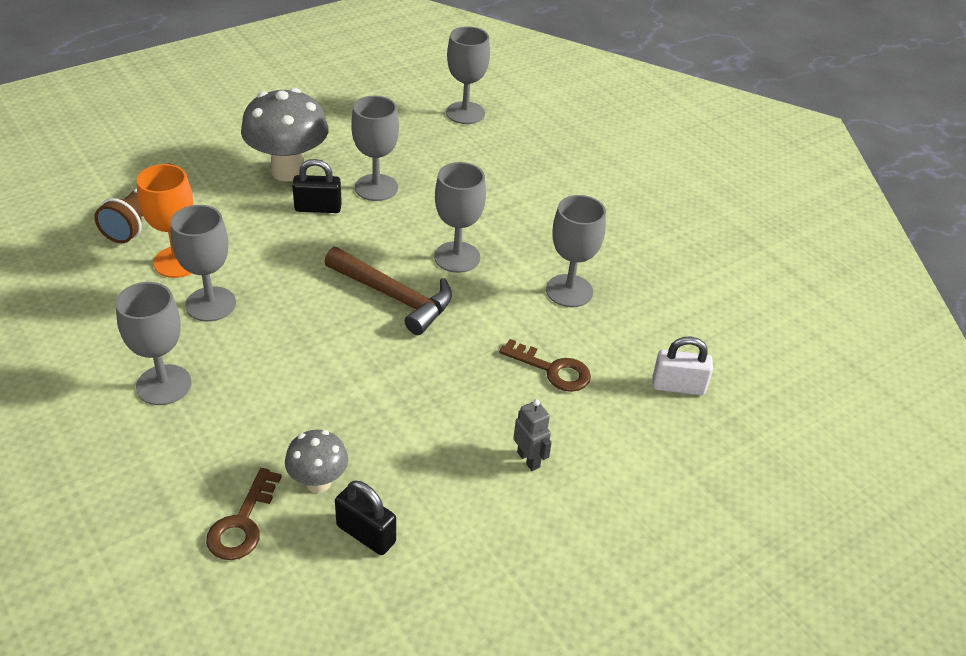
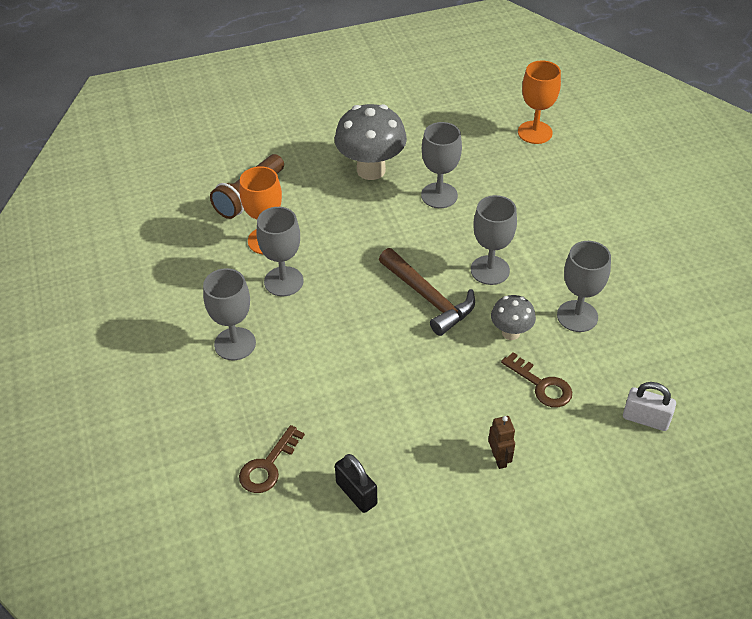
camera: 20 degrees right, 5 degrees up
(318, 208) = (386, 208): black padlock -> none
(318, 482) = (331, 445): grey mushroom -> grey mushroom (510, 333)
(465, 113) = (535, 132): grey goblet -> orange goblet
(529, 459) = (499, 458): grey robot -> brown robot

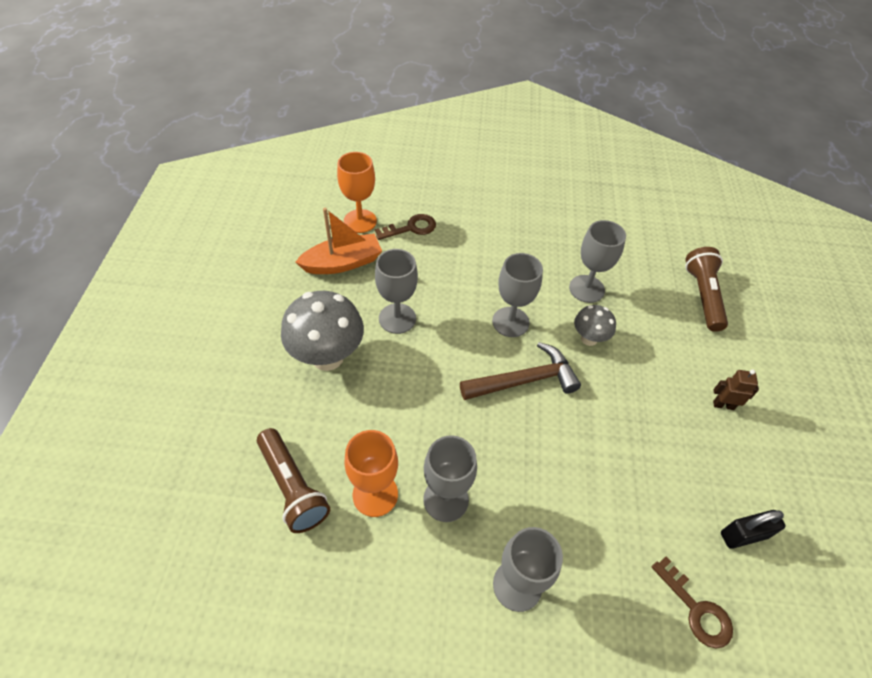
camera: 70 degrees left, 5 degrees up
(475, 141) = (342, 263): none -> orange boat
(541, 385) = (652, 343): brown key -> brown key (411, 228)
(645, 419) = (702, 296): white padlock -> brown flashlight

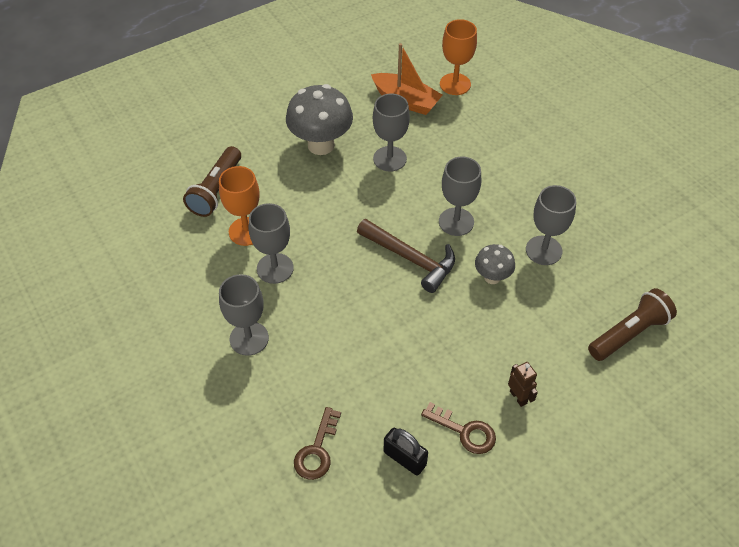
camera: 55 degrees right, 0 degrees up
(411, 228) = (482, 114): brown key -> brown key (464, 431)

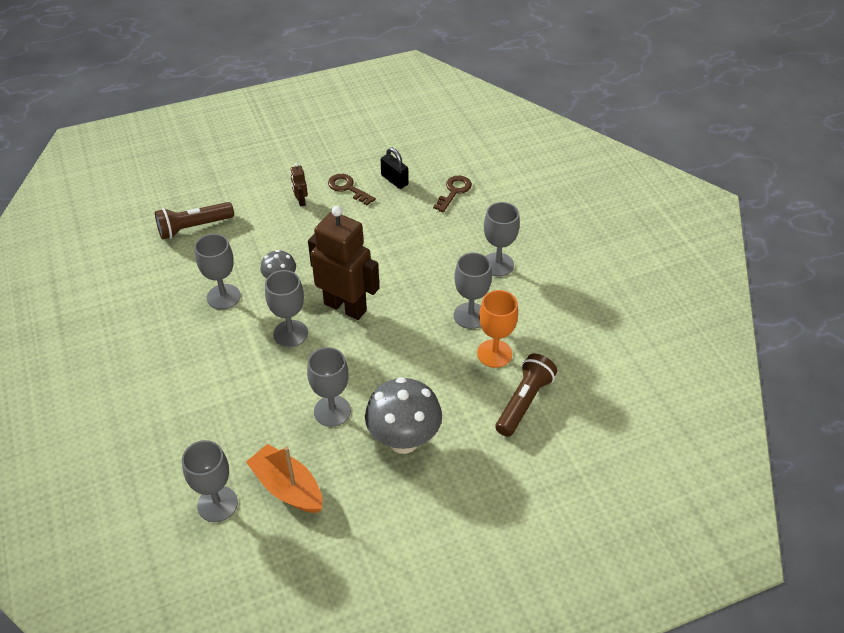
camera: 170 degrees left, 5 degrees down
(410, 258) = (345, 307): brown hammer -> brown robot
(455, 84) = (217, 504): orange goblet -> grey goblet

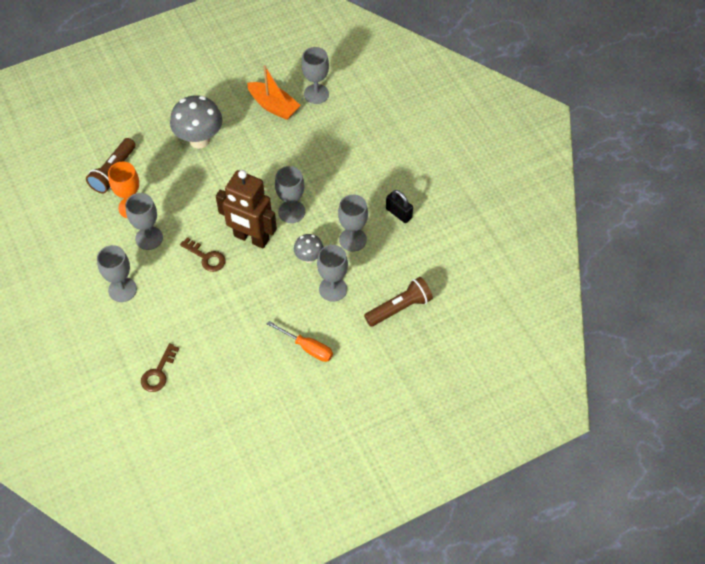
camera: 175 degrees right, 10 degrees up
(300, 201) = (307, 347): brown robot -> orange screwdriver
(332, 411) = (251, 155): grey goblet -> grey goblet (333, 289)
(348, 188) = (264, 368): brown key -> brown key (206, 257)
(394, 180) = (218, 383): black padlock -> black padlock (398, 213)

